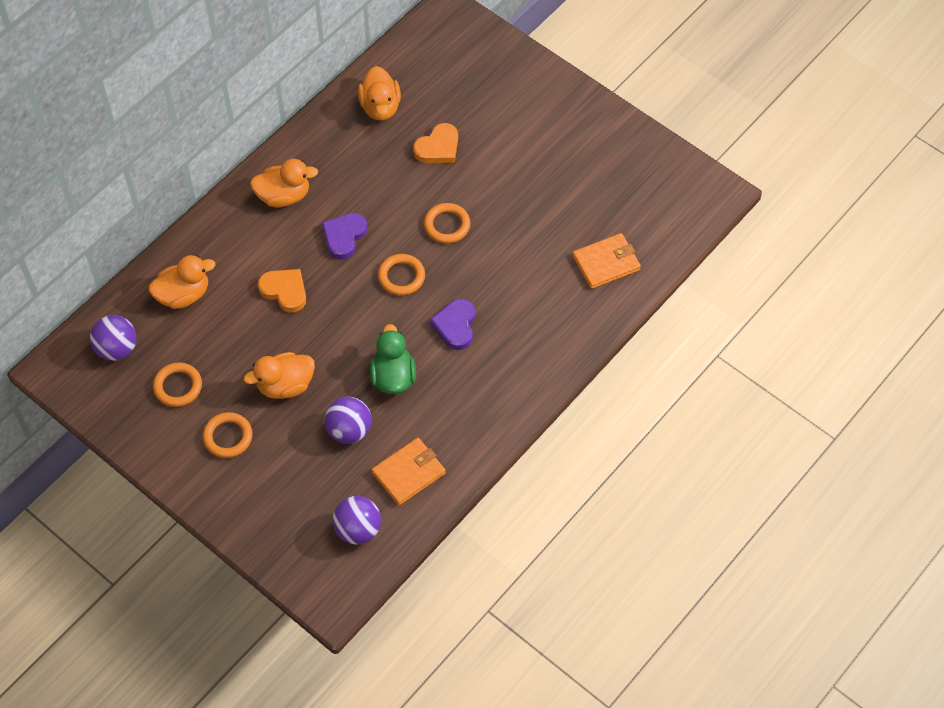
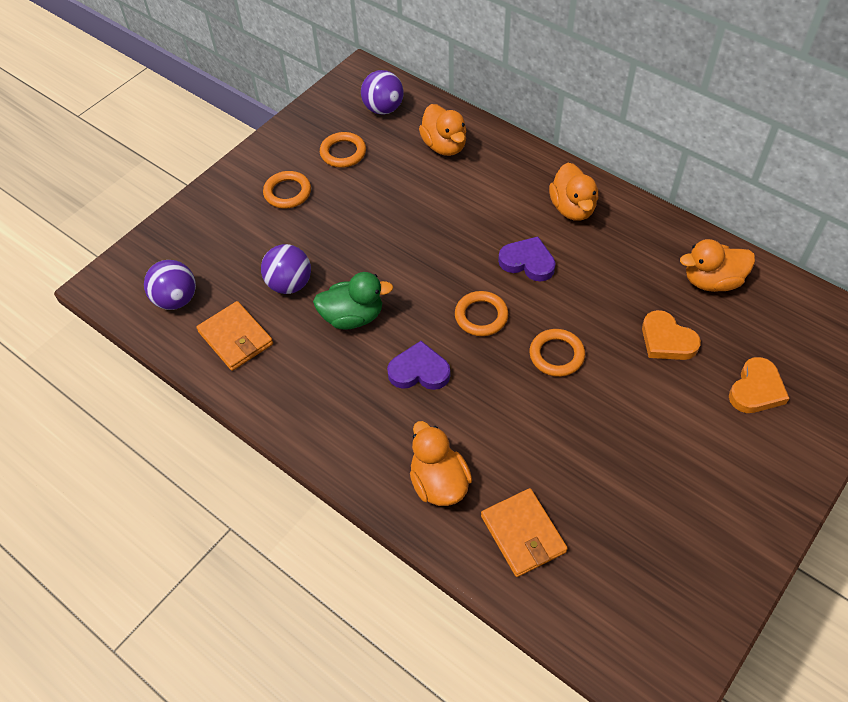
camera: 90 degrees right, 5 degrees down
(285, 291) = (454, 219): orange heart -> orange heart (756, 389)
(285, 385) = (343, 229): orange duck -> orange duck (439, 483)

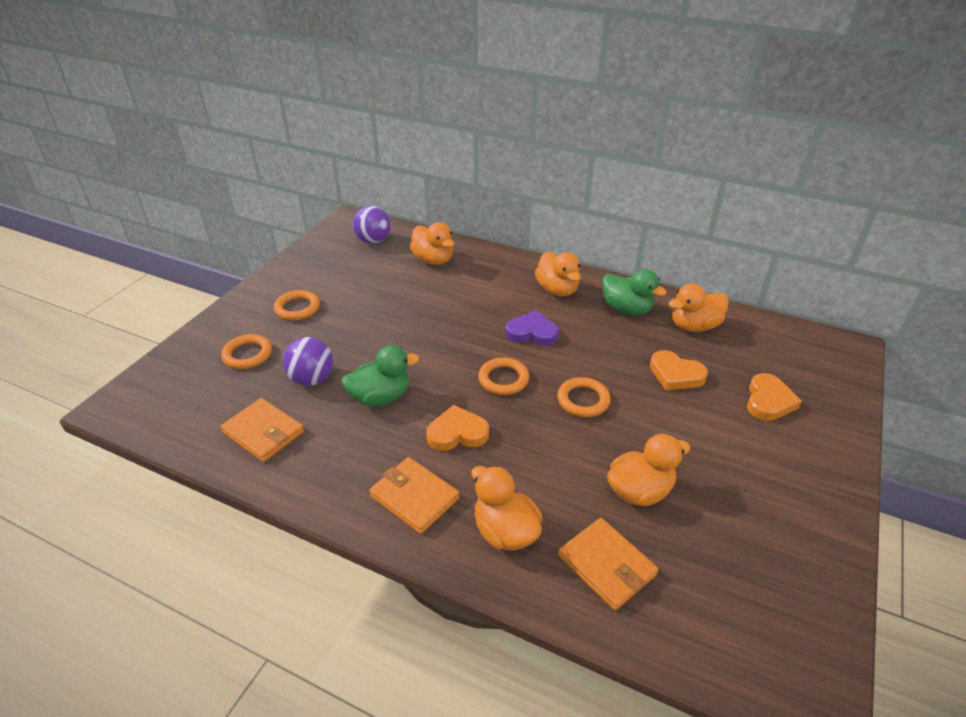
camera: 15 degrees left, 15 degrees down
(176, 299) = (195, 408): purple ball -> none
(343, 153) = (344, 274): orange ring -> orange ring (247, 355)
(363, 432) = (414, 497): none -> orange wallet
(419, 371) = (457, 433): purple heart -> orange heart
(580, 466) = (639, 491): none -> orange duck
(643, 247) = (626, 309): none -> green duck

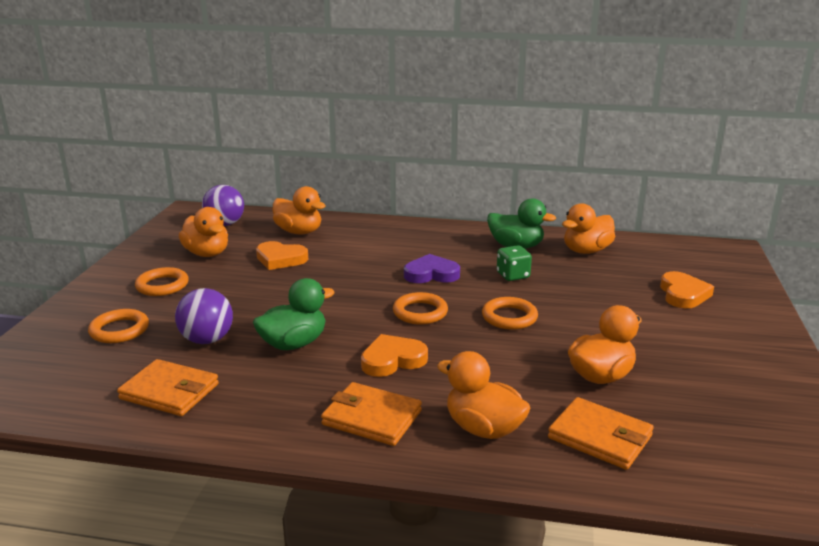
camera: 15 degrees left, 15 degrees down
(557, 290) = (440, 240): orange duck -> orange duck (207, 253)
(608, 347) = (513, 275): none -> green dice
(675, 374) = (588, 287): orange heart -> orange heart (280, 259)

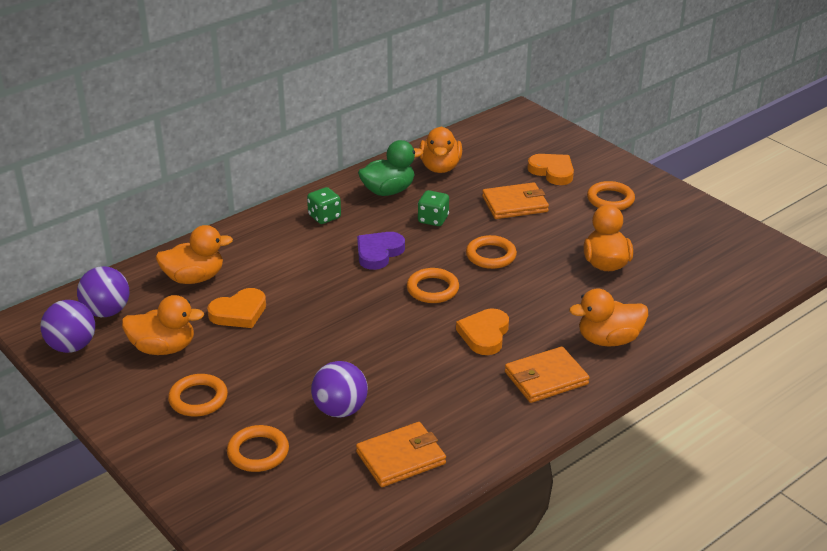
camera: 50 degrees left, 10 degrees up
(175, 230) = (72, 346): none -> purple ball
(294, 344) = (403, 369): green duck -> none
(441, 240) = (324, 217): none -> green dice
(600, 437) = (664, 302): orange wallet -> orange wallet (515, 204)
(704, 337) = (610, 199): none -> orange ring

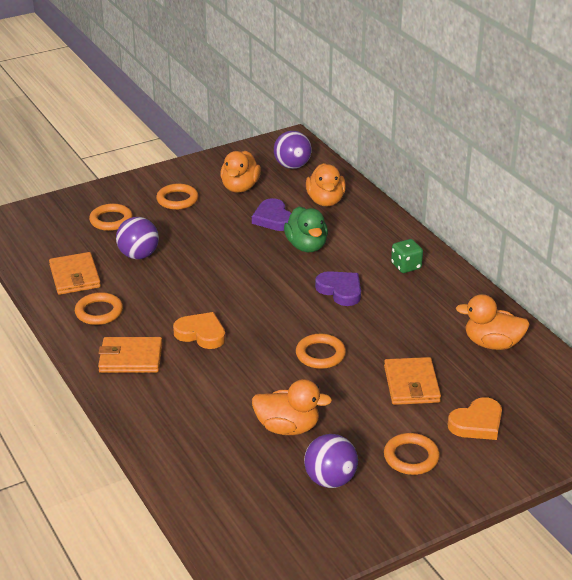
camera: 100 degrees right, 0 degrees up
(72, 346) = (255, 154): purple ball -> purple ball (330, 480)
(239, 313) = (273, 218): orange heart -> purple heart
(388, 191) = (448, 306): green duck -> green duck (306, 246)
(432, 289) = (276, 314): orange ring -> orange ring (99, 312)
(433, 219) = (391, 327): green dice -> none
(546, 378) = (130, 358): orange wallet -> orange wallet turned 75 degrees counterclockwise
(608, 340) = (167, 404): orange duck -> none

